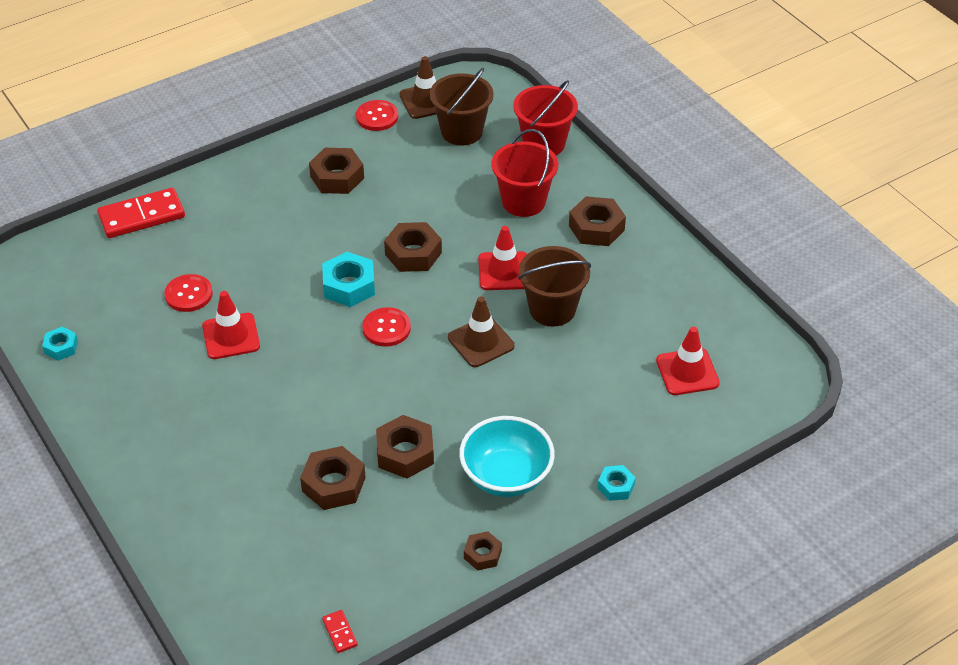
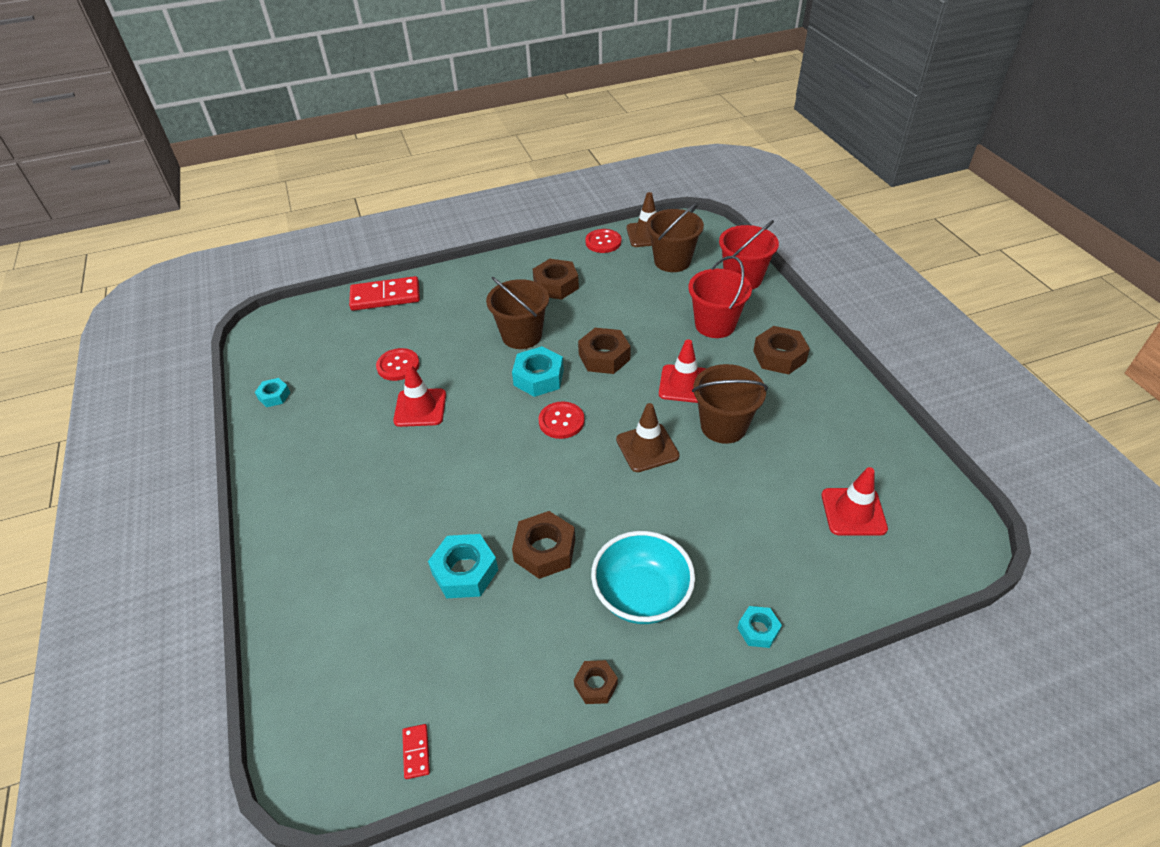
camera: 15 degrees right, 0 degrees up
(316, 242) = (522, 335): none -> brown bucket
(333, 484) = (465, 571): brown nut -> turquoise nut

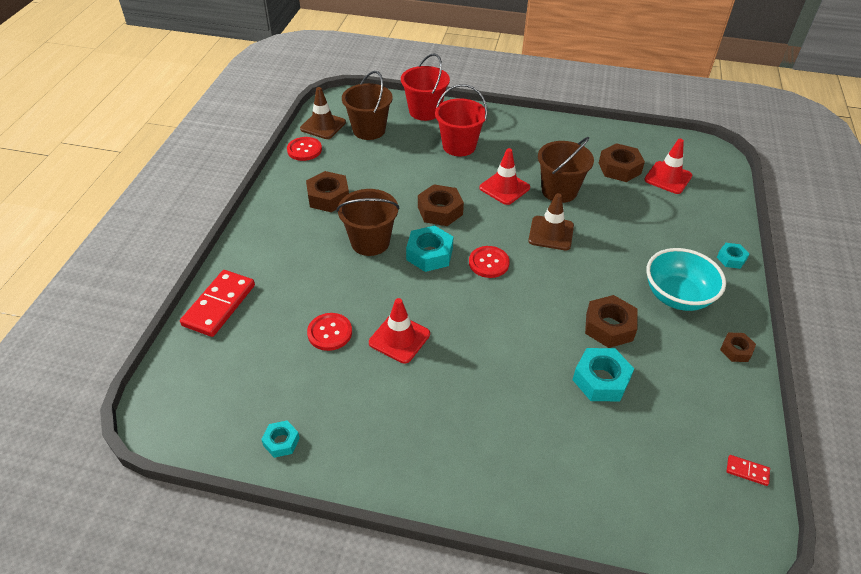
camera: 60 degrees left, 0 degrees up
(779, 356) = (516, 136): brown nut -> brown nut (619, 168)

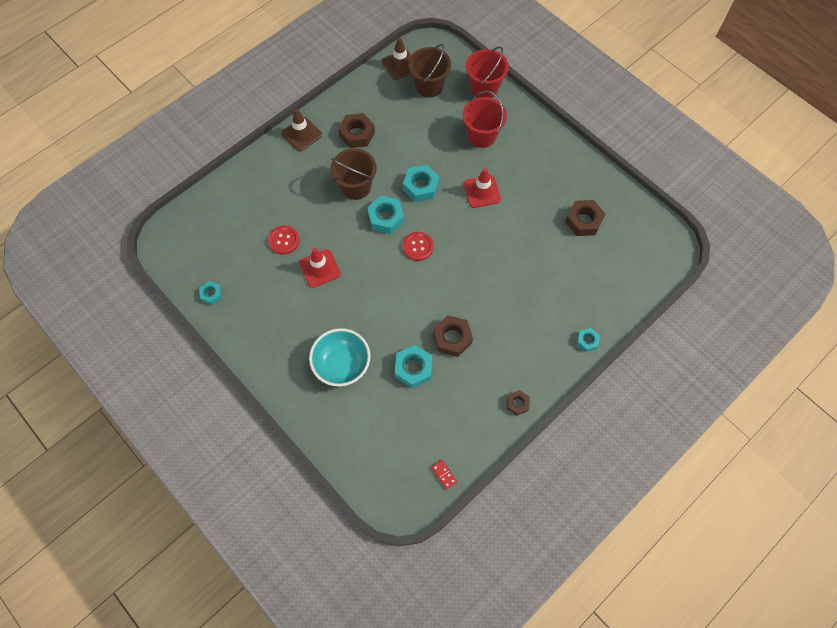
camera: 35 degrees right, 20 degrees up
(219, 305) = (236, 184): red domino -> none
(304, 150) = (371, 82): red button -> none
(440, 211) = (421, 187): brown nut -> turquoise nut
(551, 233) = (480, 248): brown traffic cone -> brown traffic cone (301, 134)
(559, 191) = (518, 216): brown bucket -> none
(668, 178) = (612, 250): red traffic cone -> none
(677, 296) = (518, 345): turquoise bowl -> turquoise bowl (342, 364)

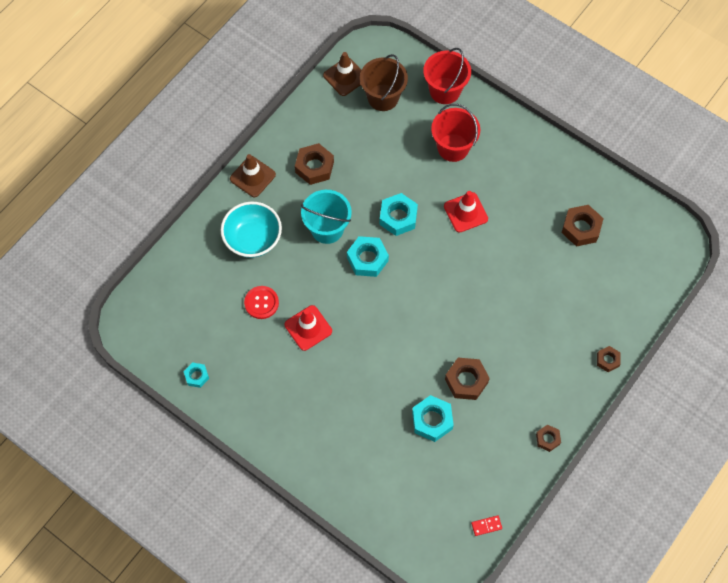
camera: 10 degrees left, 0 degrees up
(342, 364) = (355, 429): turquoise bowl -> turquoise bowl (253, 239)
(356, 187) = (327, 229): brown bucket -> turquoise bucket
(418, 247) = (409, 286): red button -> none
(444, 474) = (486, 526): red domino -> red domino turned 60 degrees counterclockwise
(587, 341) = (607, 360): turquoise nut -> brown nut

